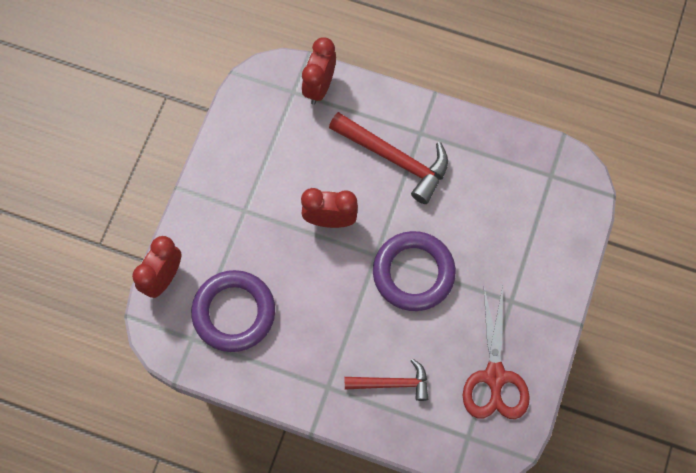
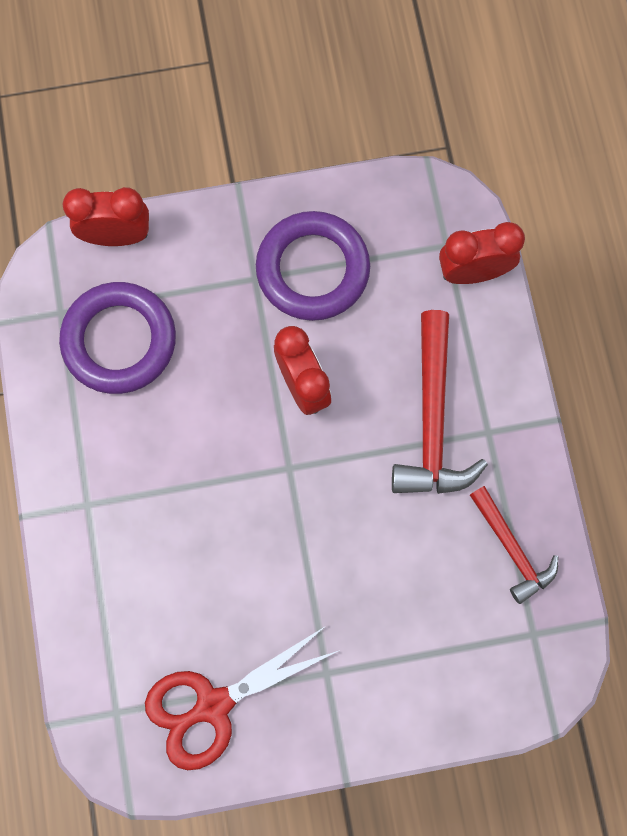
camera: 60 degrees right, 5 degrees up
(392, 383) = (135, 580): red hammer -> red hammer (512, 549)
(413, 273) = (292, 527): purple ring -> purple ring (312, 269)

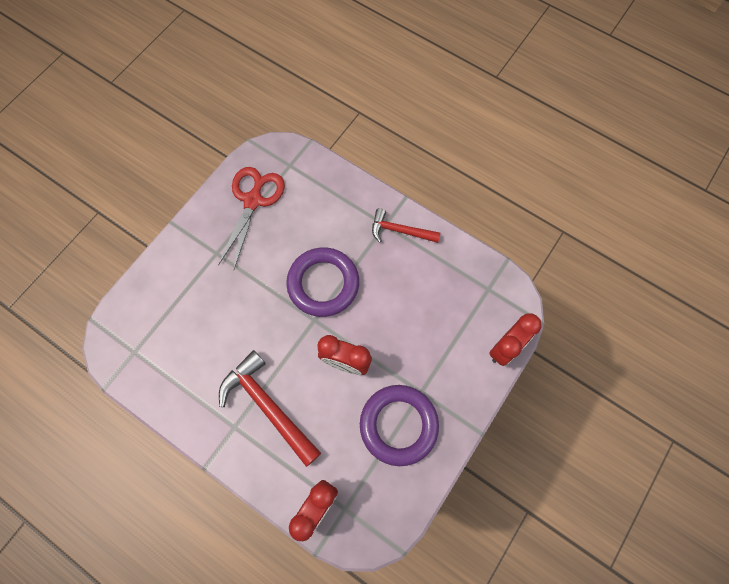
camera: 135 degrees right, 5 degrees down
(119, 341) = (449, 302): purple ring -> purple ring (323, 284)
(512, 549) = (175, 380): red hammer -> red hammer (400, 231)

